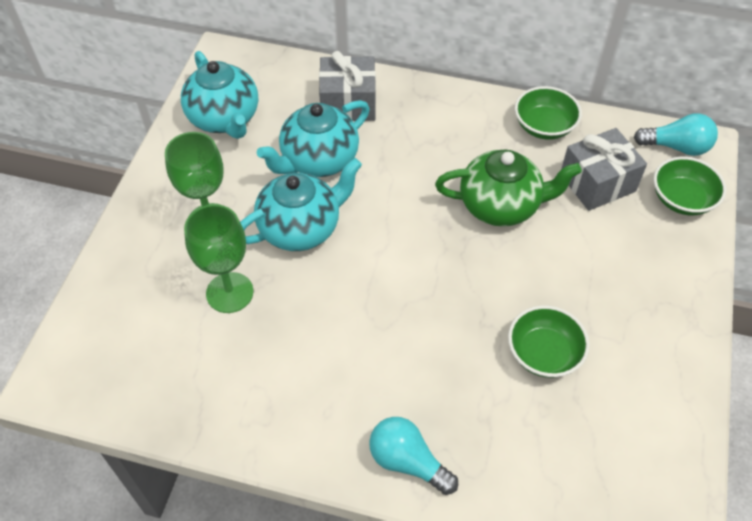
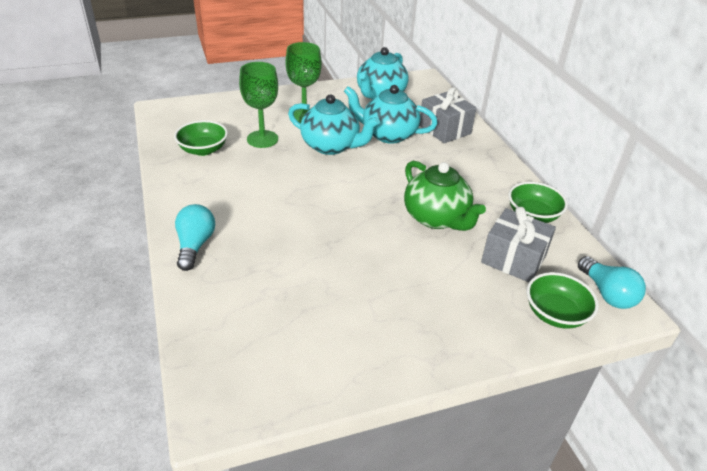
camera: 55 degrees right, 15 degrees down
(543, 353) = (329, 280): green bowl -> green bowl (203, 150)

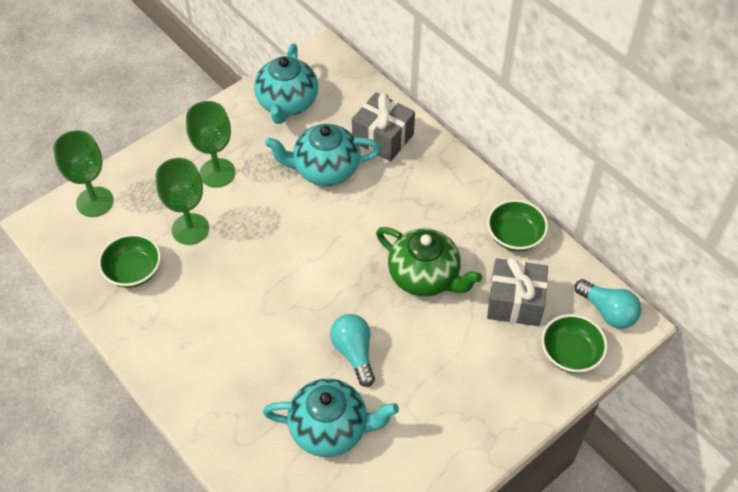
camera: 20 degrees left, 15 degrees up
(195, 245) = (206, 407): turquoise light bulb -> turquoise light bulb (354, 353)
(205, 108) = (95, 202): none -> green goblet
(331, 146) = (272, 211): turquoise teapot -> turquoise teapot (331, 429)

